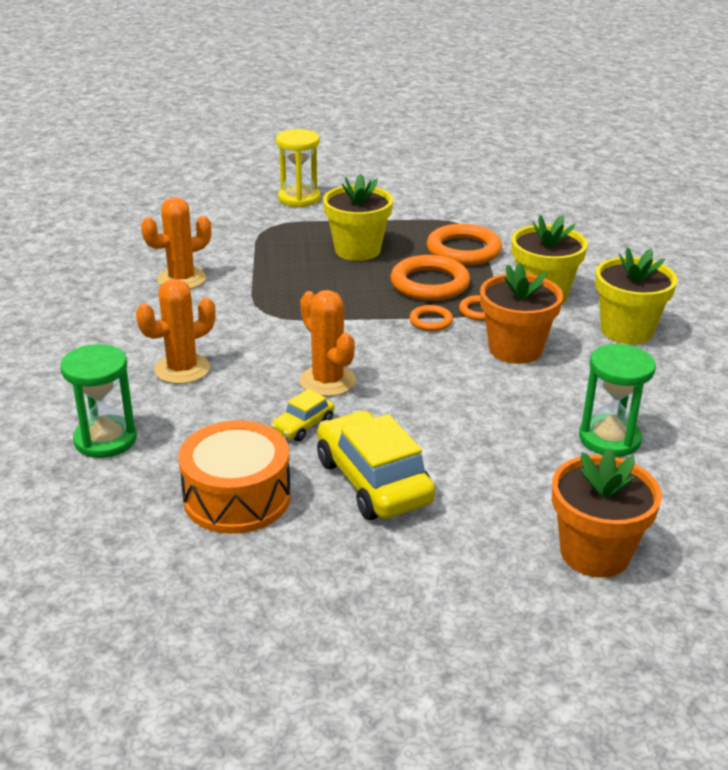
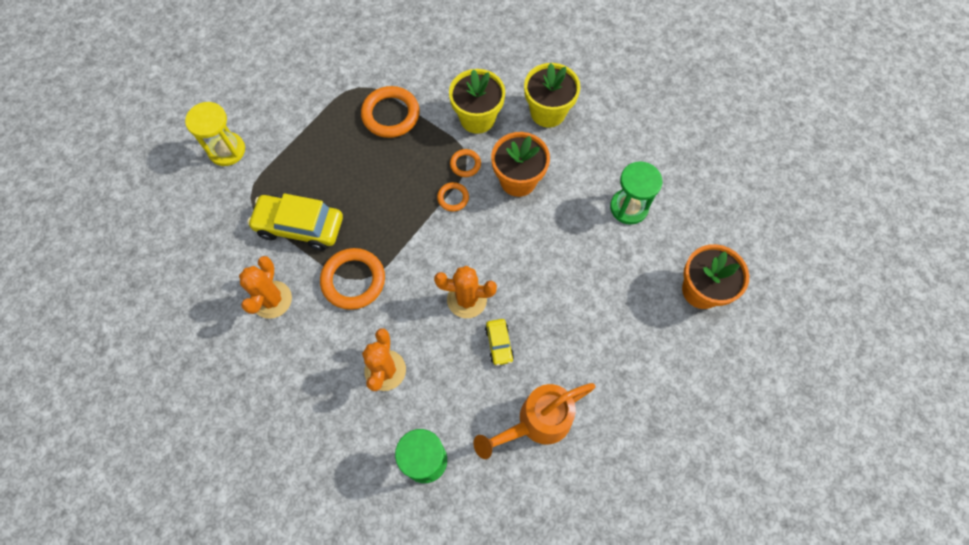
camera: 50 degrees left, 35 degrees up
(237, 497) = (536, 423): orange drum -> orange watering can
(357, 250) = (333, 171): yellow flower pot -> none
(373, 481) = (575, 345): yellow car -> yellow car (300, 226)
(429, 284) = (412, 165): orange ring -> orange ring (353, 280)

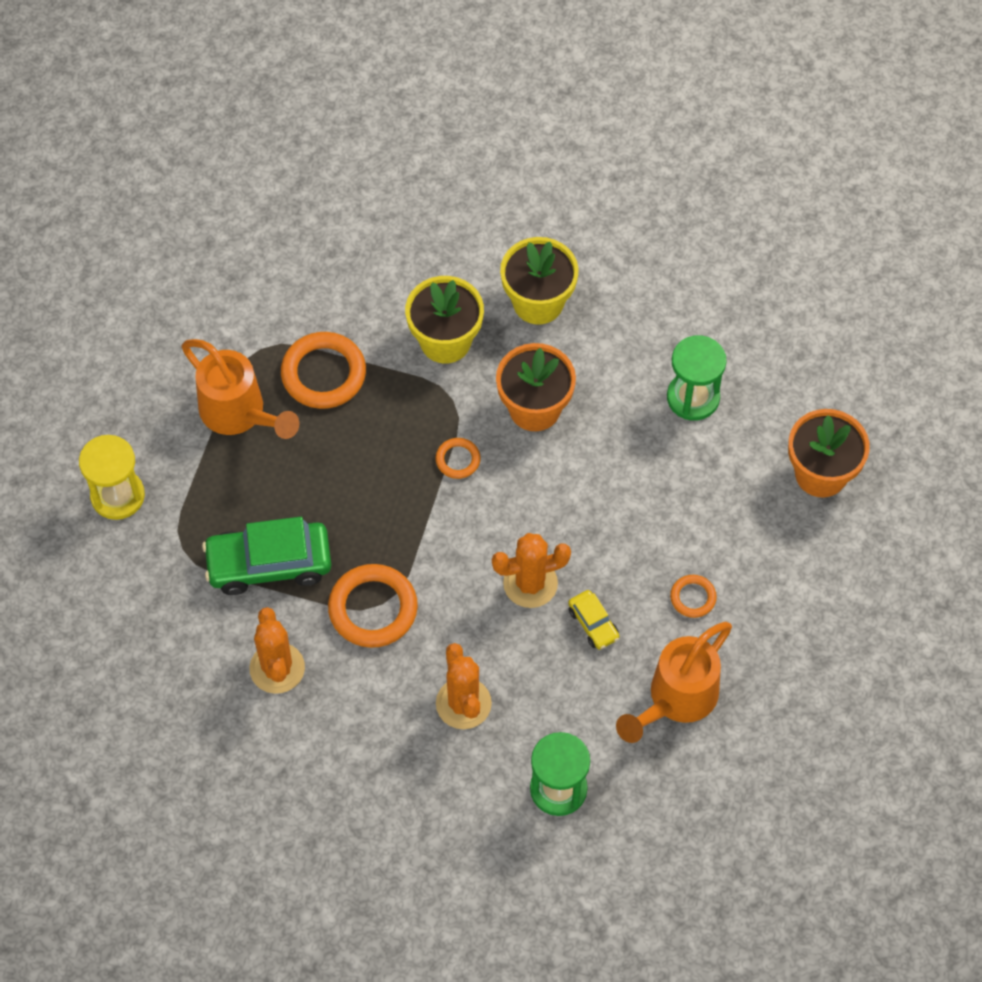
camera: 20 degrees left, 5 degrees down
(300, 226) = (269, 564): yellow car -> green car
(326, 123) = (240, 414): none -> orange watering can
(465, 164) = (455, 409): orange ring -> orange ring (693, 597)

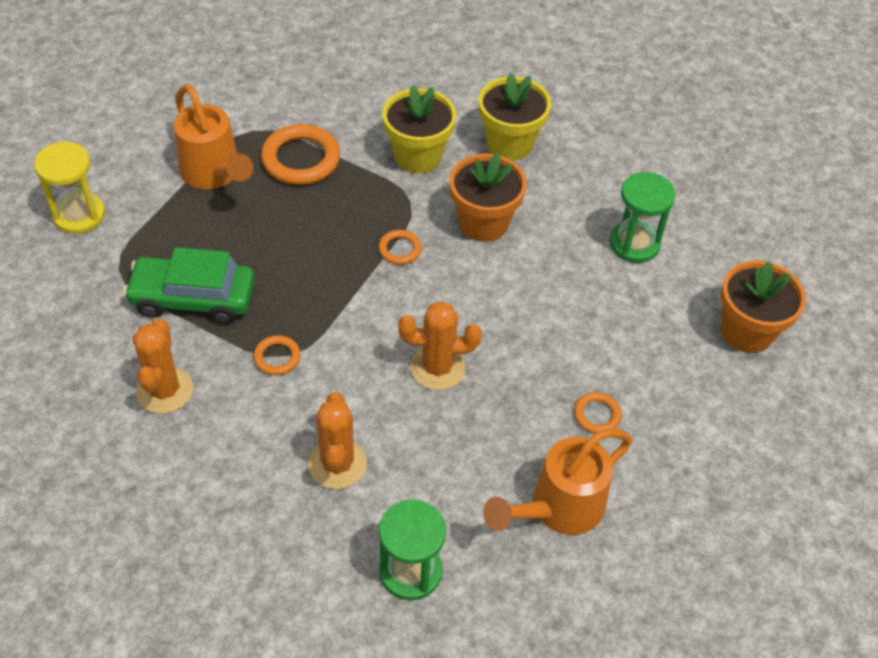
camera: 10 degrees right, 10 degrees down
(373, 609) = (277, 357): orange ring -> orange ring, size x0.52
(593, 624) = (490, 417): yellow car -> none

